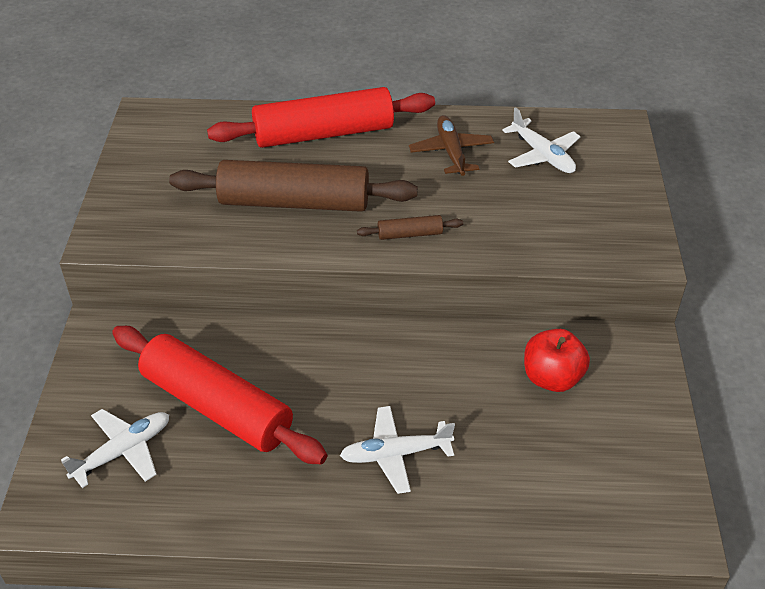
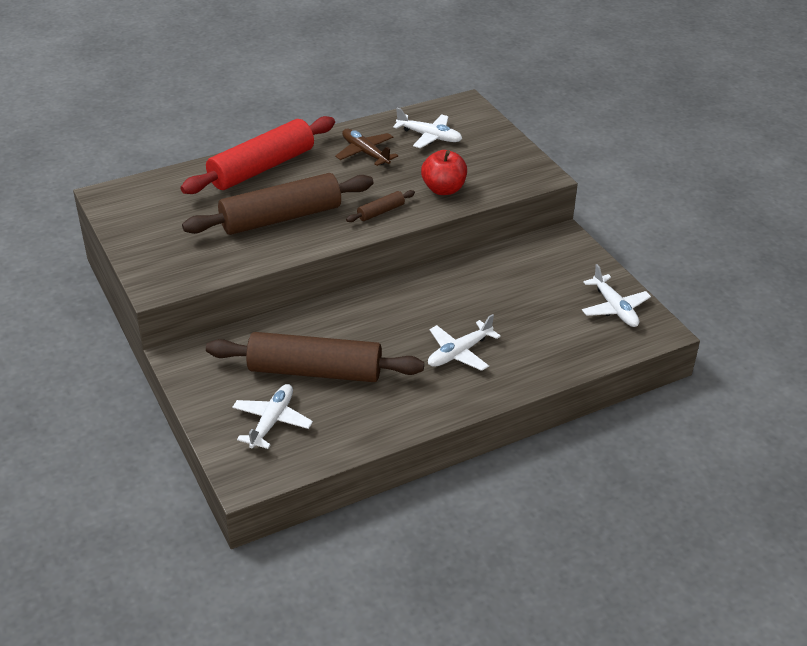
camera: 30 degrees left, 5 degrees down
(217, 406) = (315, 371): red rolling pin -> brown rolling pin
(552, 378) = (523, 275): red apple -> red apple (443, 189)
(639, 475) = (614, 308): none -> white plane

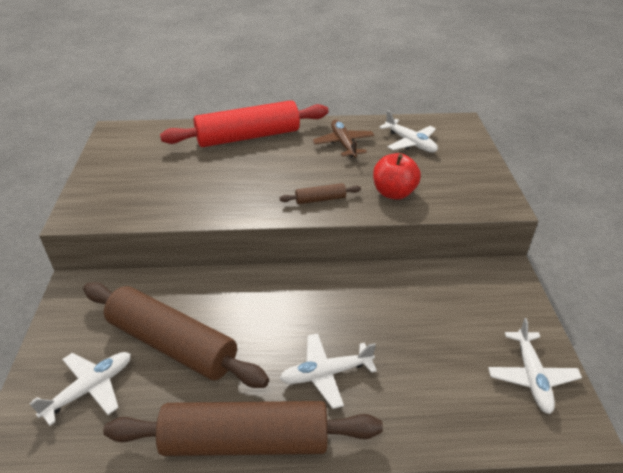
camera: 25 degrees right, 0 degrees up
(281, 218) = (229, 182): brown rolling pin -> brown rolling pin (246, 440)

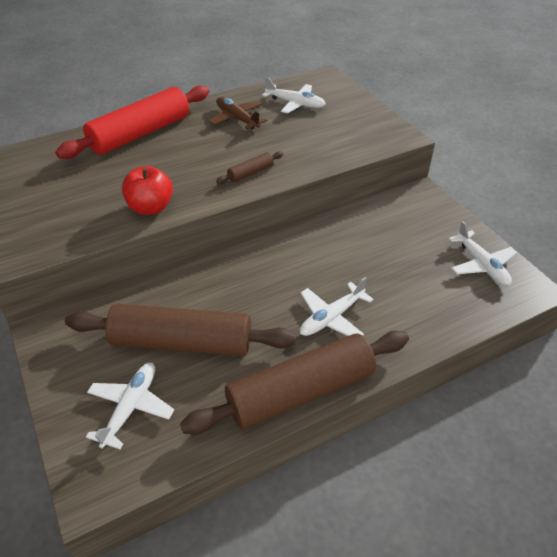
camera: 25 degrees left, 5 degrees up
(394, 193) = (310, 150): red apple -> red apple (151, 208)

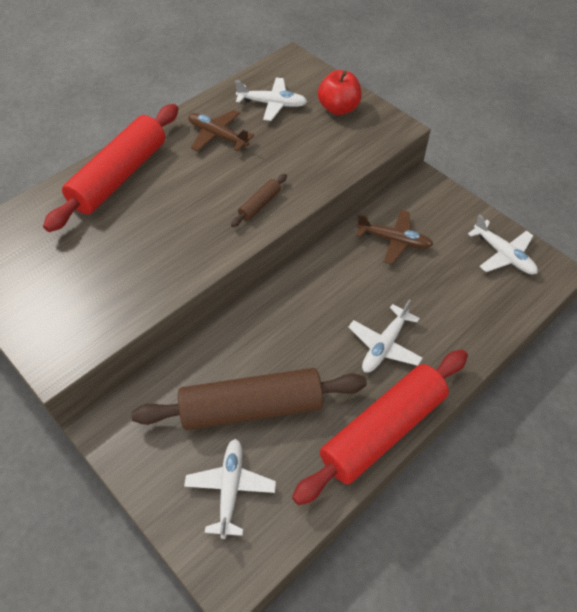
camera: 15 degrees left, 10 degrees up
(151, 208) = (173, 270): red apple -> red apple (338, 108)
(300, 391) = (382, 430): brown rolling pin -> red rolling pin
(374, 233) = (394, 240): none -> brown plane

